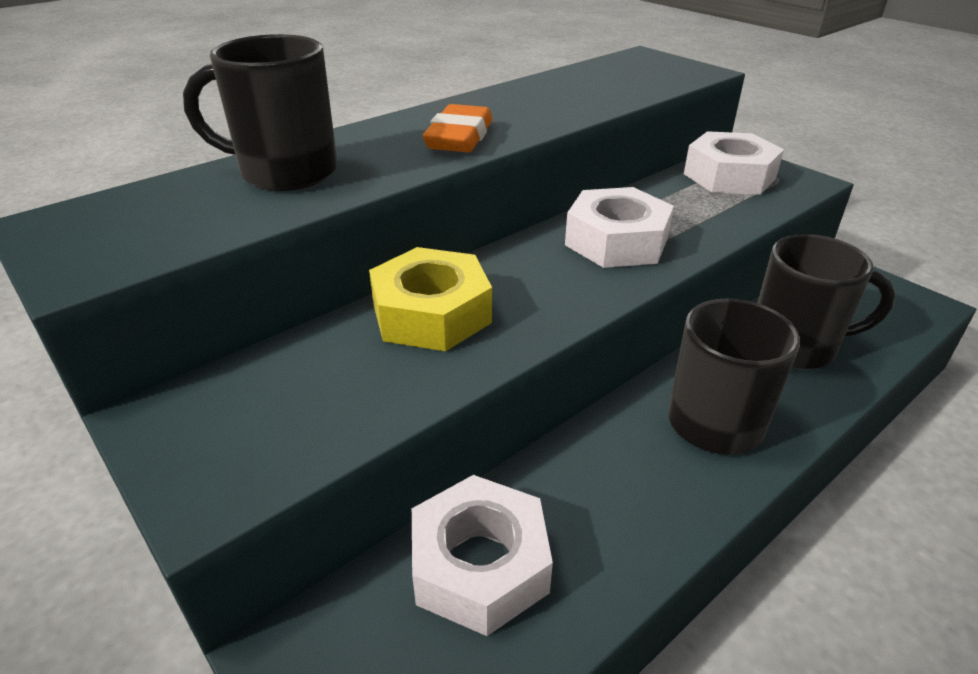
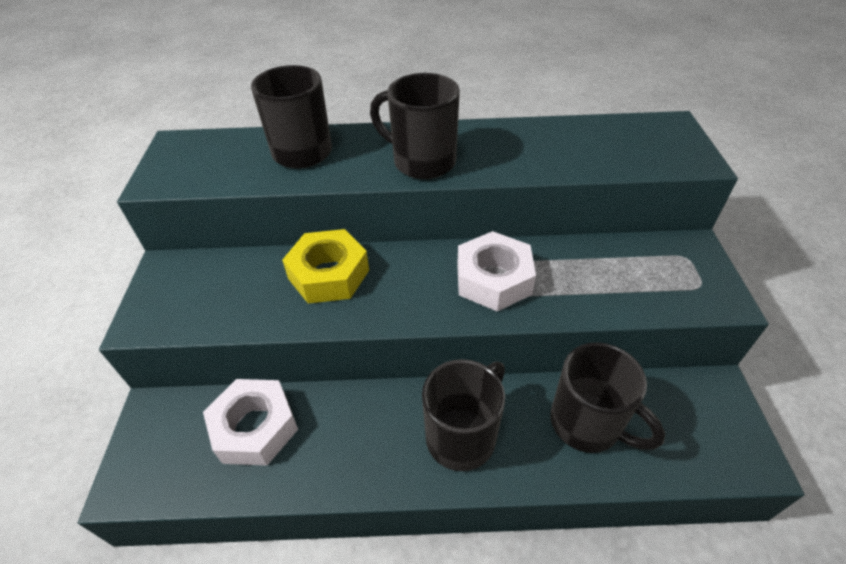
camera: 40 degrees right, 10 degrees up
(459, 137) = (422, 162): orange eraser -> black mug
(729, 176) = (658, 263): white nut -> none

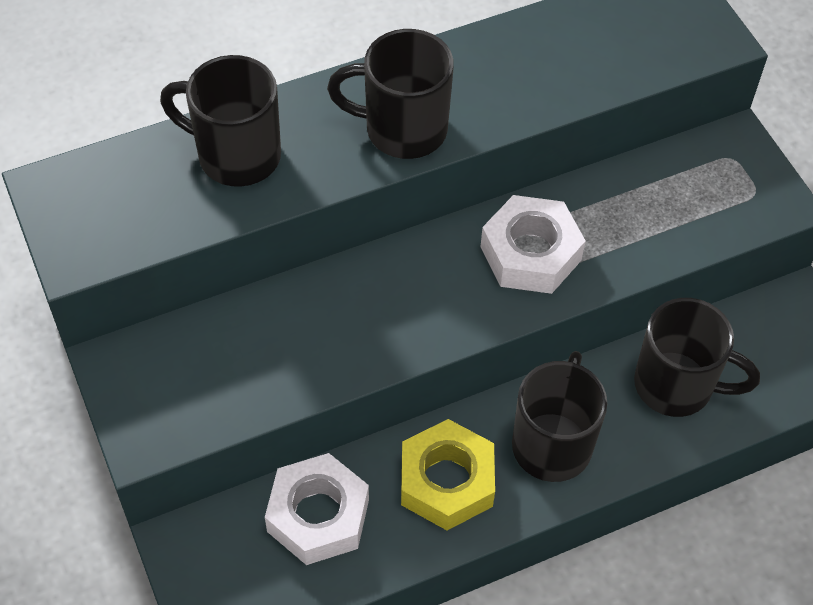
camera: 25 degrees left, 10 degrees up
(329, 274) = (333, 307): yellow nut -> yellow nut (446, 481)

